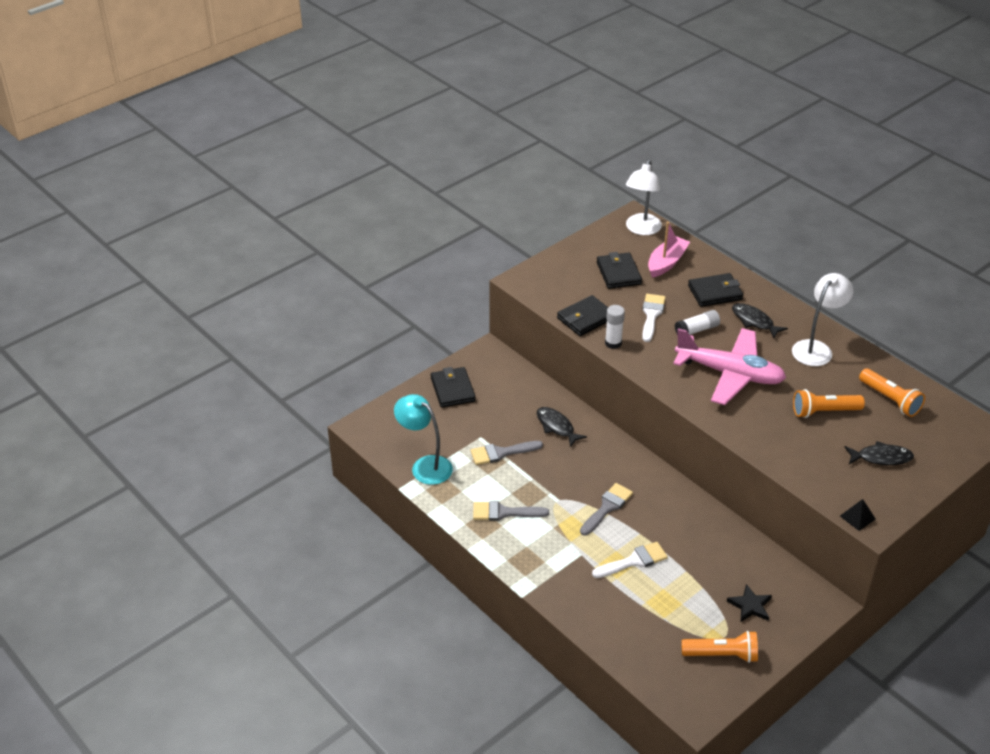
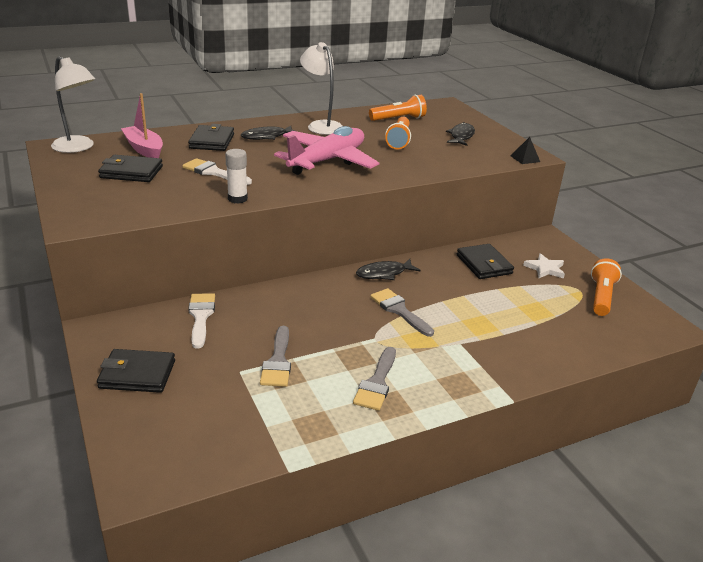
camera: 75 degrees left, 10 degrees down
(425, 466) = (260, 433): turquoise lamp -> none
(556, 427) = (262, 312): black fish -> black fish (384, 273)
(585, 318) = (183, 203): black wallet -> black wallet (484, 264)
(634, 561) = (478, 313): white brush -> white brush (201, 316)
(697, 330) = (256, 159): white glue stick -> none
(750, 605) = (545, 269): black star -> white star

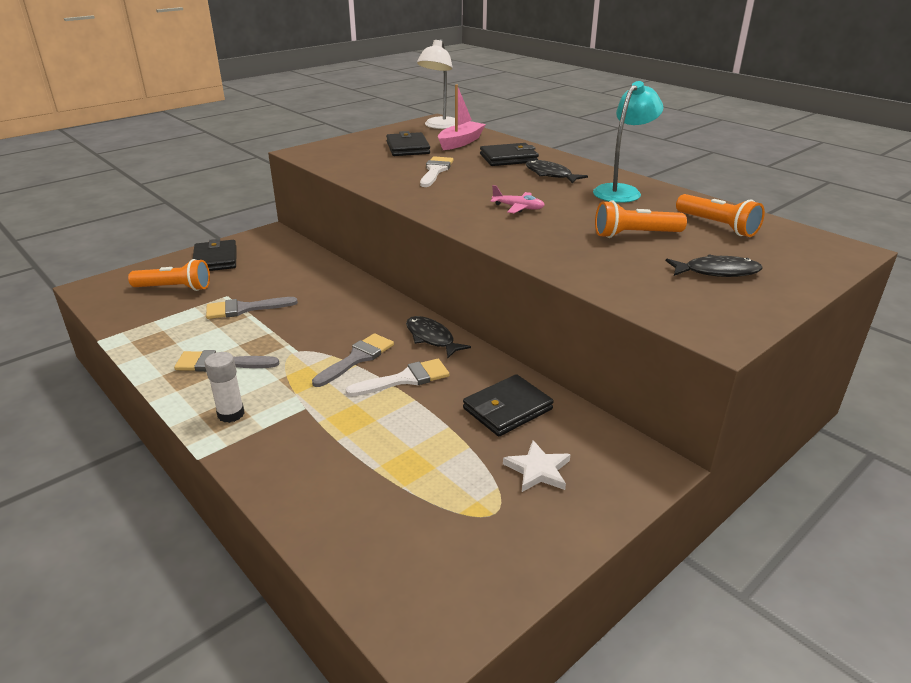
camera: 75 degrees right, 0 degrees up
(201, 316) = (302, 264): white brush -> white brush (405, 379)
(237, 199) = (385, 188): white glue stick -> white glue stick (231, 414)
(321, 125) = (621, 191): white lamp -> turquoise lamp
(327, 161) = (518, 208): pink plane -> pink plane, size x0.40
(525, 158) = (695, 329): black pyramid -> none
(601, 297) = (488, 540): orange flashlight -> orange flashlight (174, 288)

